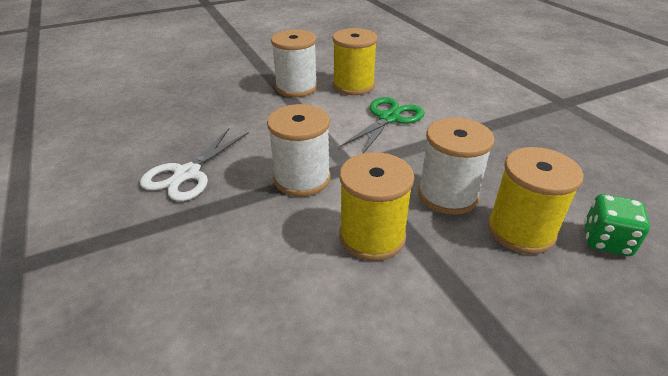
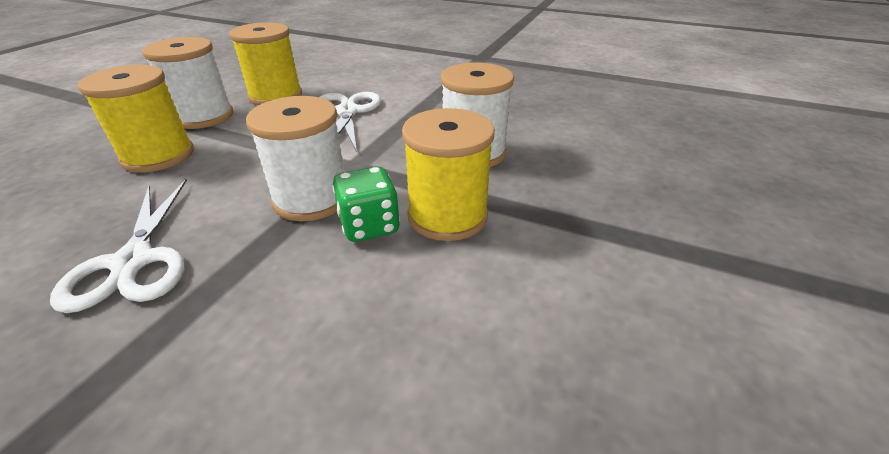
camera: 40 degrees left, 0 degrees up
(389, 118) = (347, 112): green scissors -> white scissors
(521, 230) = (556, 154): yellow spool -> yellow spool (158, 156)
(606, 241) = (614, 136): green dice -> green dice (369, 226)

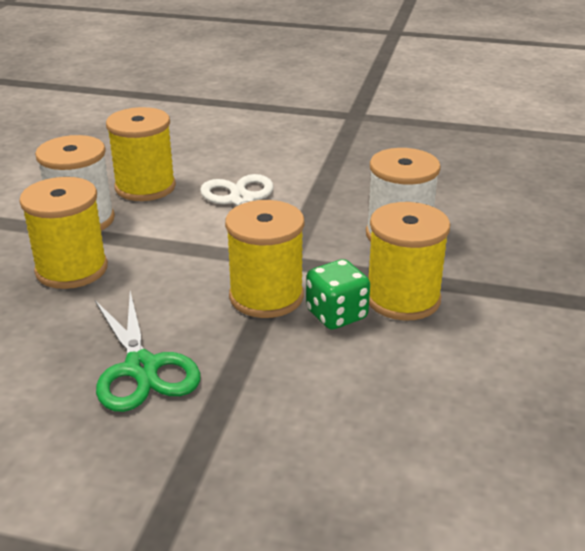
camera: 10 degrees left, 5 degrees down
(133, 262) = (142, 368): white scissors -> green scissors
(312, 199) = (266, 296): white spool -> yellow spool

